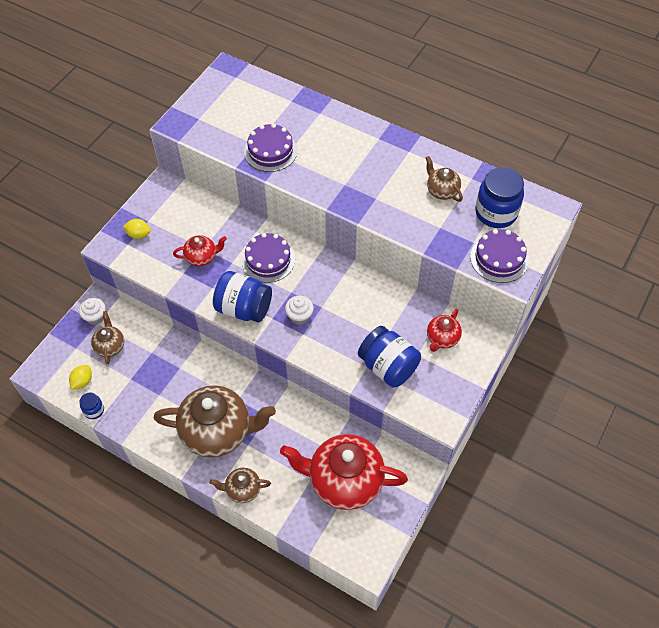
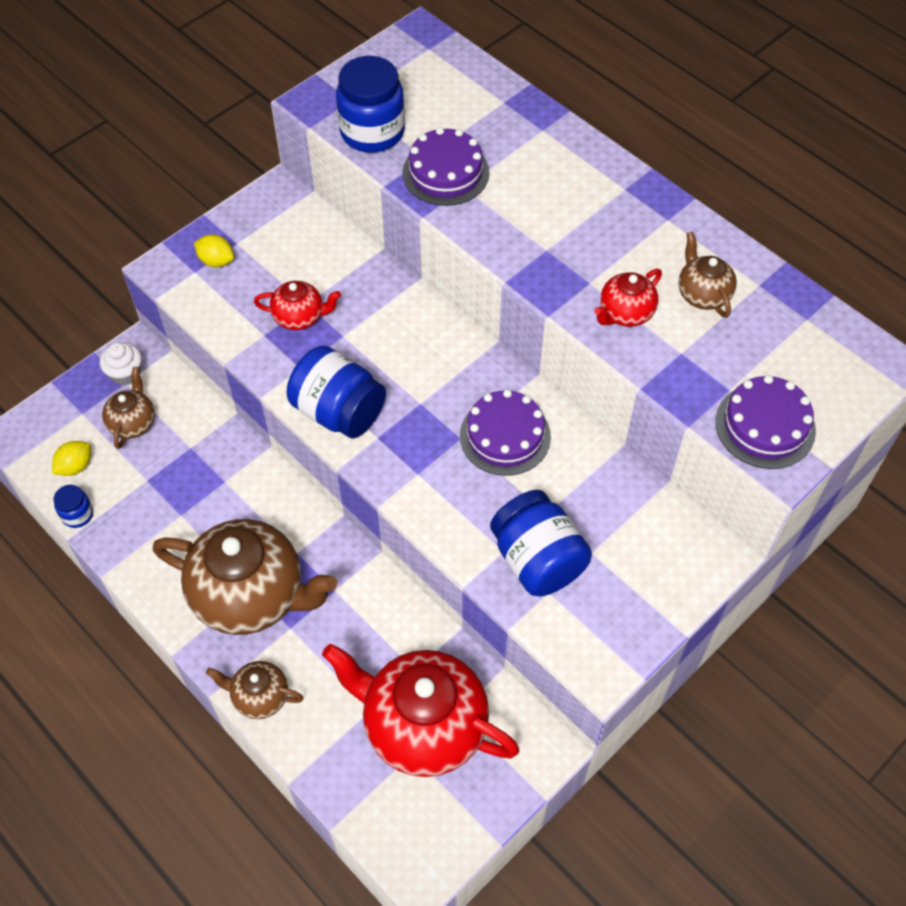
camera: 15 degrees right, 0 degrees up
(268, 260) = (400, 345): purple cake -> purple cake (505, 436)
(299, 316) = (421, 444): white cupcake -> none
(442, 339) = (640, 536): red teapot -> red teapot (625, 313)
(496, 213) = (783, 350): blue jar -> blue jar (372, 132)

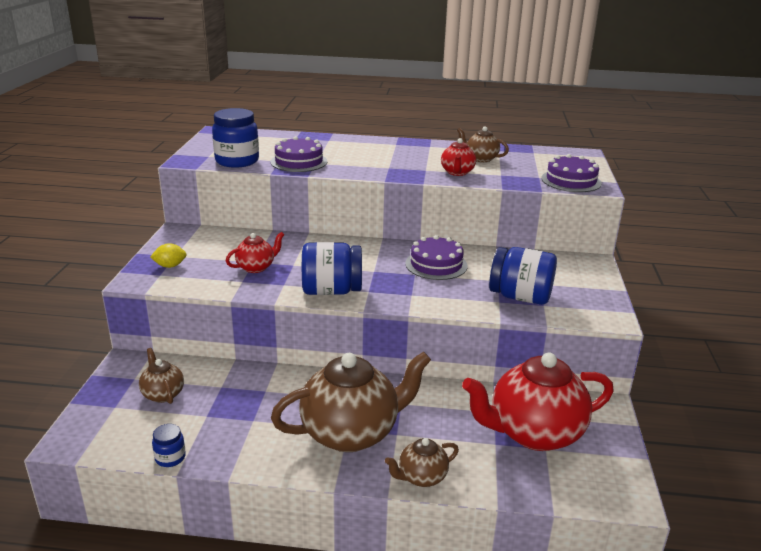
camera: 40 degrees left, 30 degrees down
(75, 466) = (140, 434): yellow lemon -> none
(125, 373) = (129, 374): white cupcake -> none

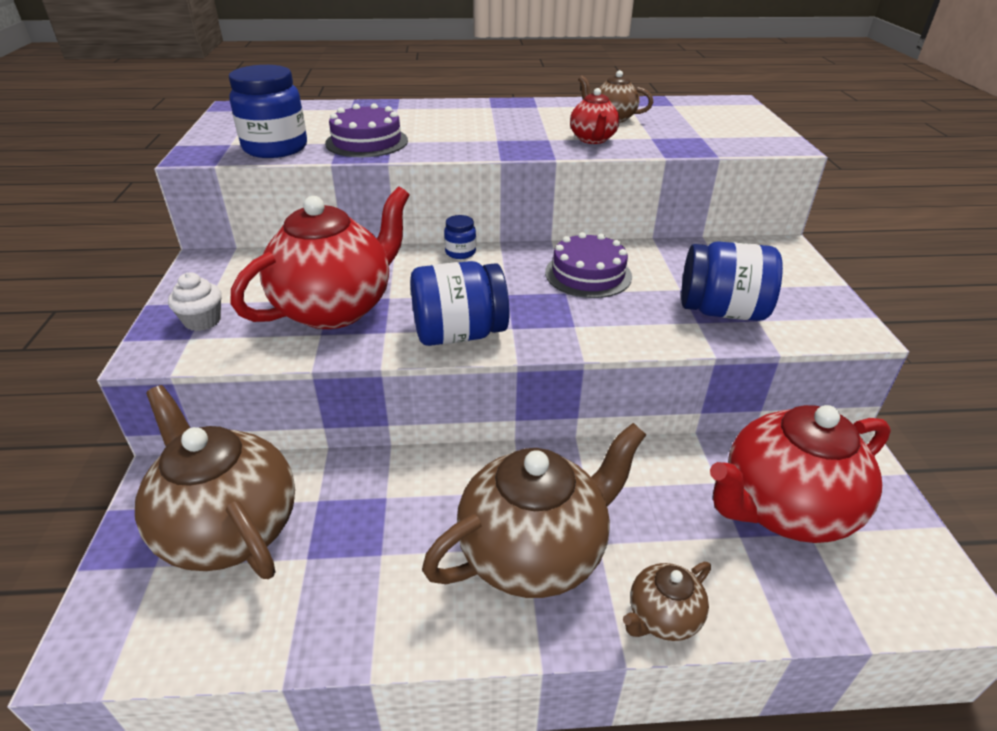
camera: 10 degrees left, 10 degrees up
(163, 394) = (229, 528): brown teapot -> brown teapot, size x2.10
(170, 266) = (202, 321): yellow lemon -> white cupcake
(170, 458) = (264, 653): blue jar -> blue jar (460, 252)
(256, 267) = (336, 308): red teapot -> red teapot, size x2.10
(571, 181) = (745, 138): purple cake -> none

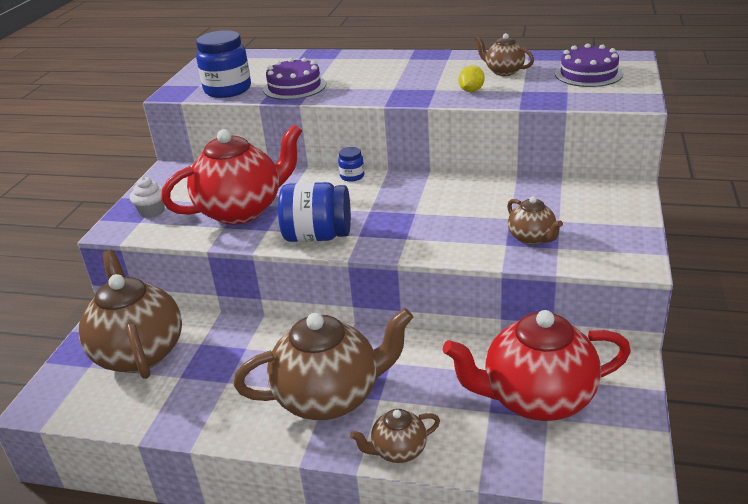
camera: 20 degrees right, 5 degrees down
(588, 274) = (442, 200): purple cake -> purple cake (588, 74)
(593, 139) = (471, 91): red teapot -> yellow lemon
(722, 311) = (532, 238): blue jar -> brown teapot

